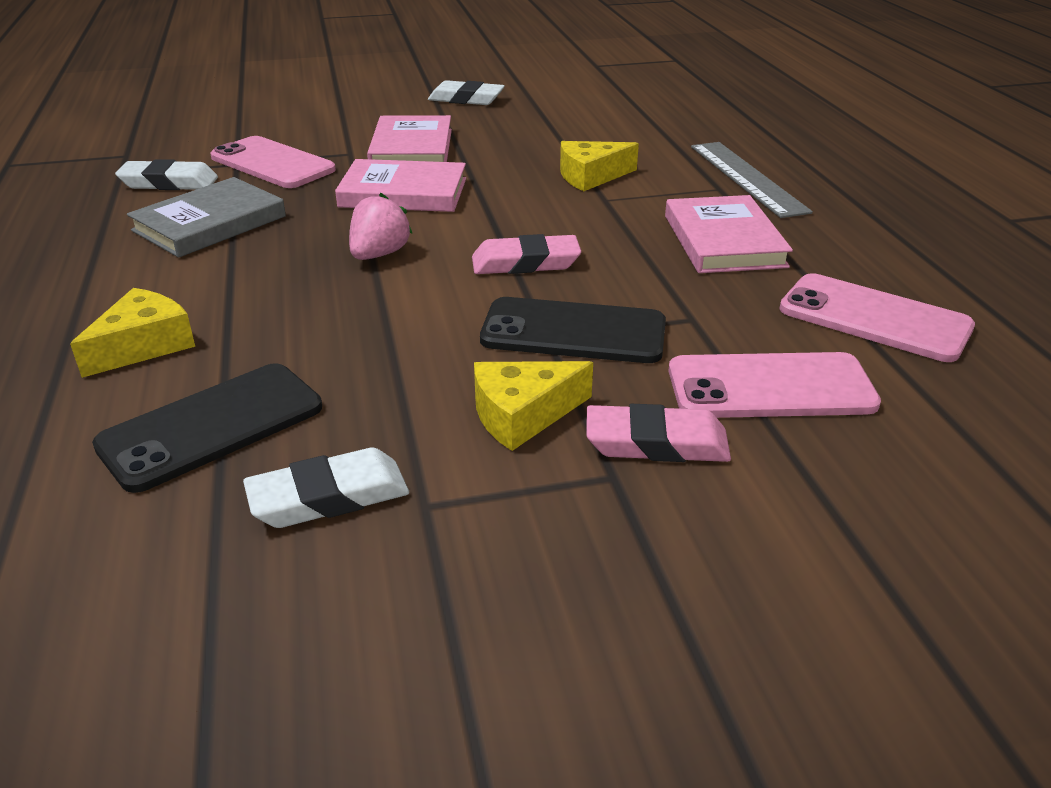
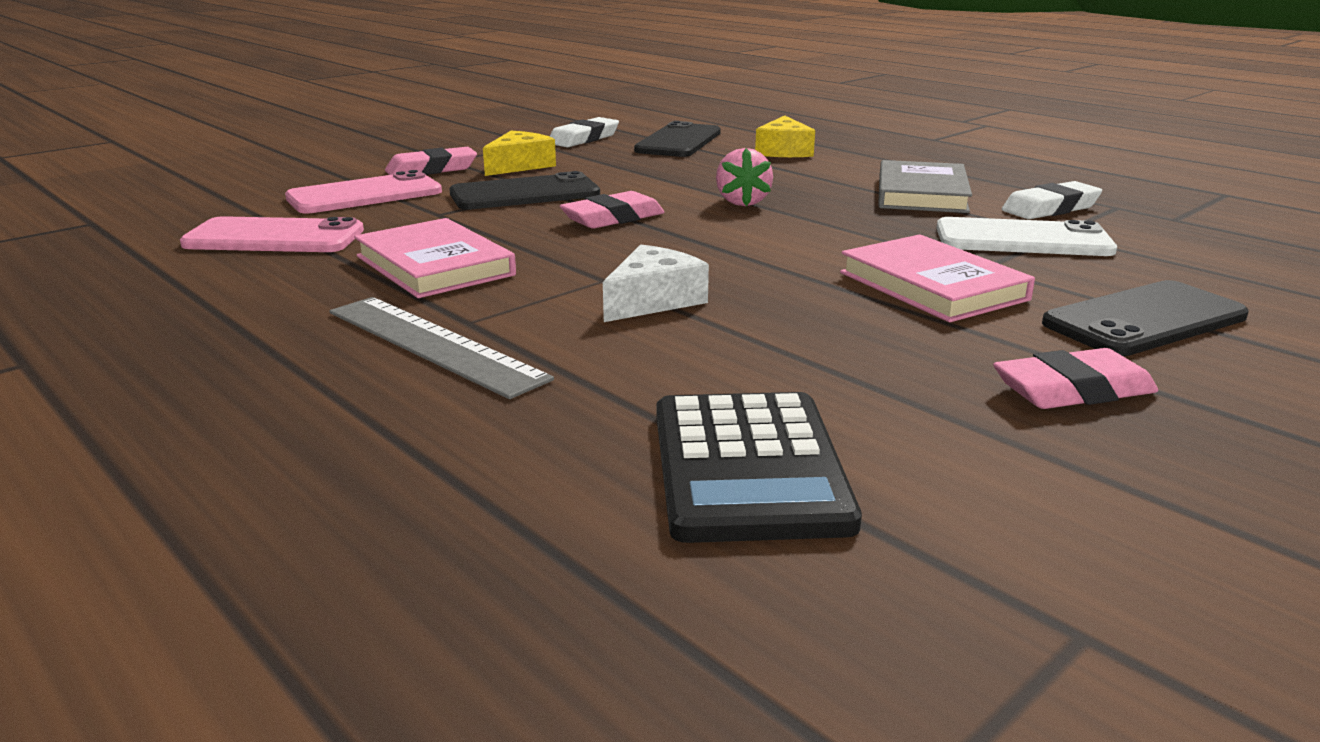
camera: 150 degrees right, 10 degrees down
(272, 164) = (1022, 239): pink phone -> white phone
(356, 112) = (1144, 320): none -> black phone
(403, 193) = (826, 242): pink book -> none
(466, 99) = (1073, 390): white eraser -> pink eraser
(591, 176) = (653, 300): yellow cheese -> white cheese
(639, 105) = (748, 467): none -> black calculator

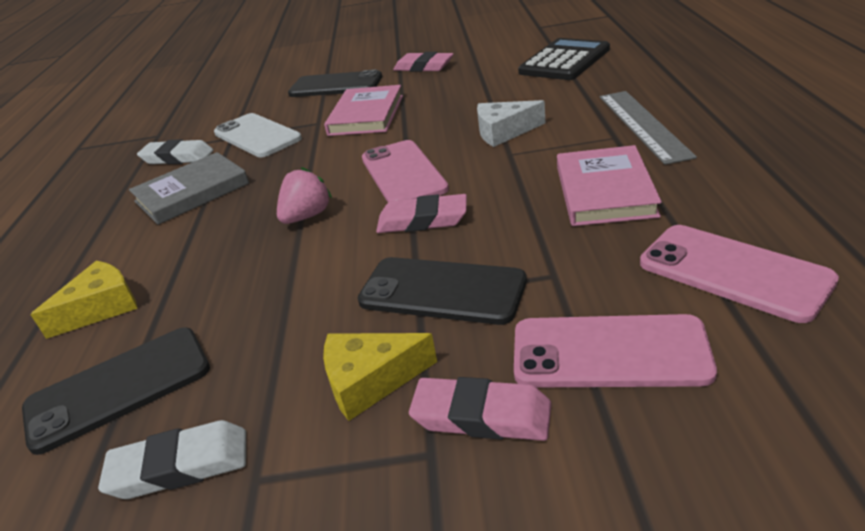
camera: 135 degrees left, 10 degrees up
(710, 241) = (403, 174): none -> pink phone

